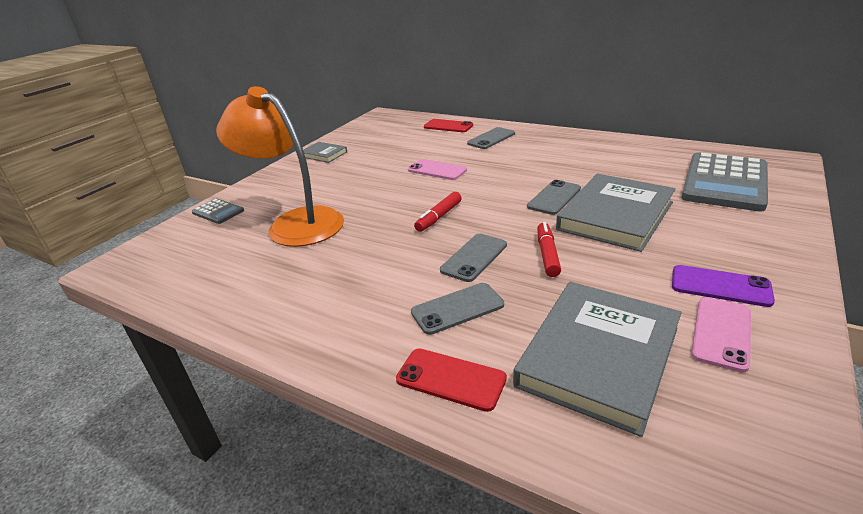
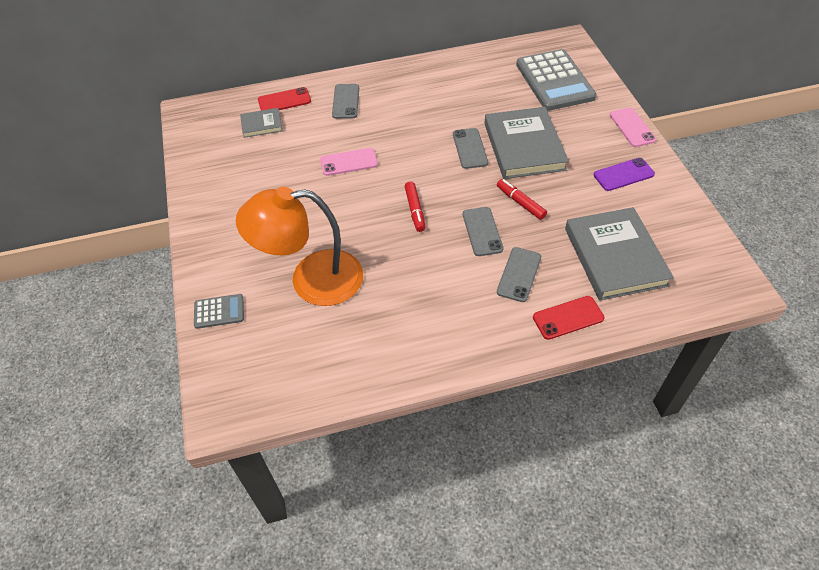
camera: 45 degrees left, 20 degrees up
(324, 154) = (211, 194): grey book -> grey book (261, 125)
(721, 333) = (649, 207): pink phone -> pink phone (632, 127)

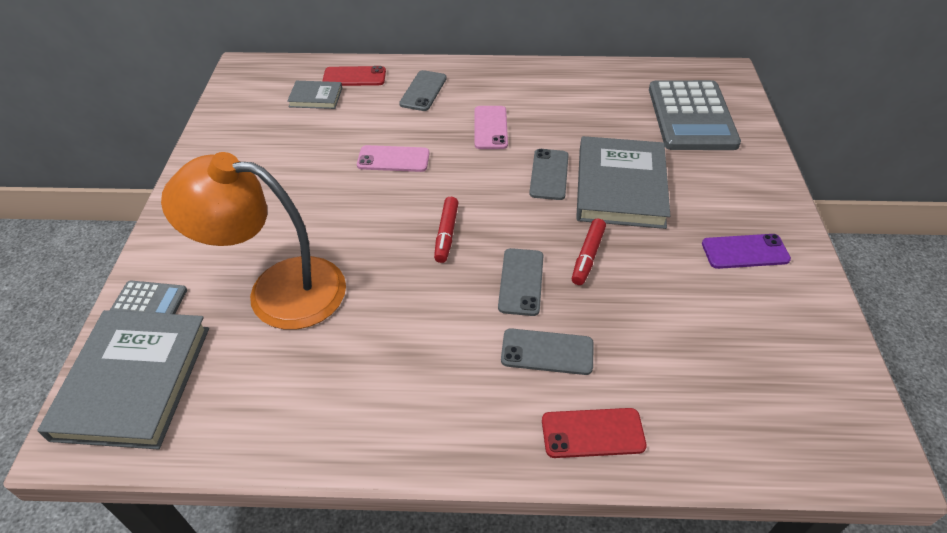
camera: 15 degrees right, 5 degrees down
(519, 274) = (547, 352): grey phone -> grey phone turned 60 degrees clockwise
(520, 203) = (587, 256): red marker -> red marker turned 135 degrees counterclockwise
(615, 256) = (694, 362): grey book -> grey book (134, 381)
(632, 127) = (777, 193): pink phone -> pink phone (490, 128)

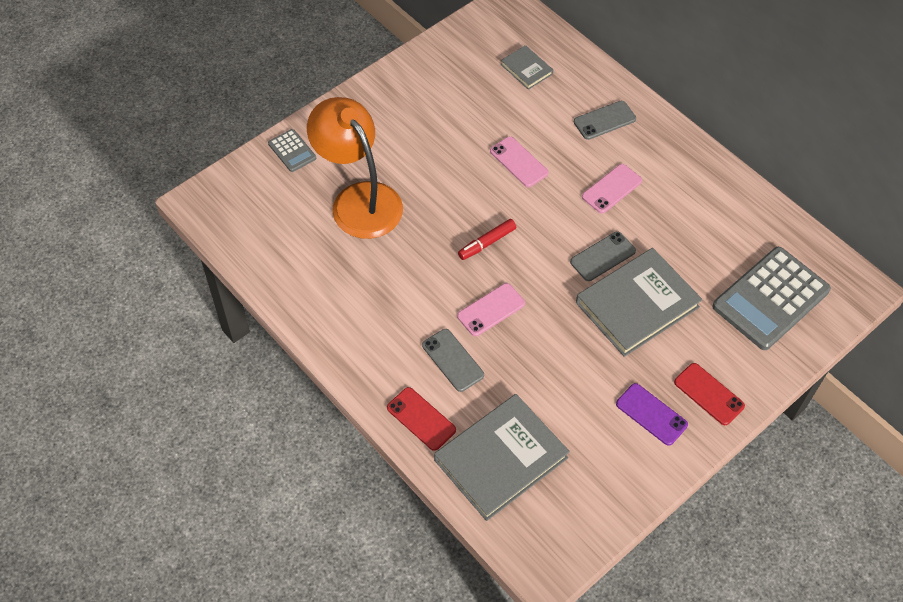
camera: 45 degrees right, 10 degrees up
(134, 381) = (246, 194): grey book -> grey book (501, 459)
(354, 77) = (572, 70): red phone -> red phone (709, 394)
(521, 281) = (491, 310): grey phone -> pink phone
(587, 256) = (550, 330): red marker -> none

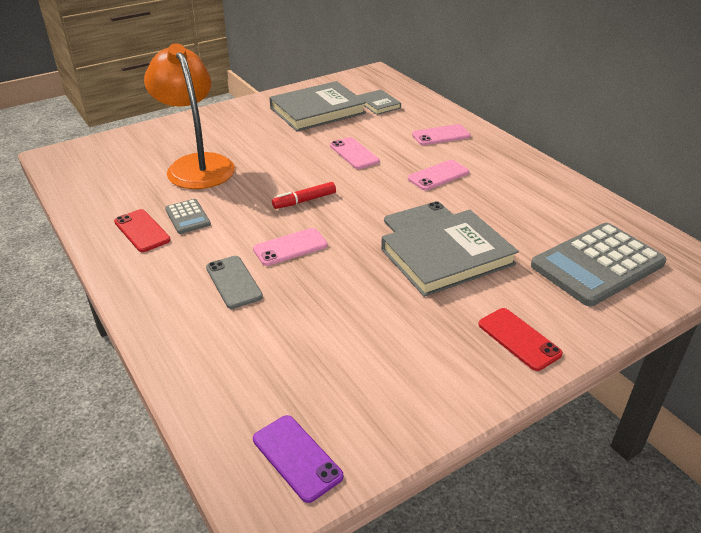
camera: 10 degrees right, 20 degrees down
(292, 151) = (154, 134): grey calculator -> grey calculator (187, 217)
(421, 419) = (176, 328): red phone -> red phone (142, 231)
(501, 459) = (252, 375): grey book -> grey book (317, 110)
(604, 120) = (441, 135): grey phone -> pink phone
(651, 414) = (446, 351): purple phone -> purple phone (297, 457)

